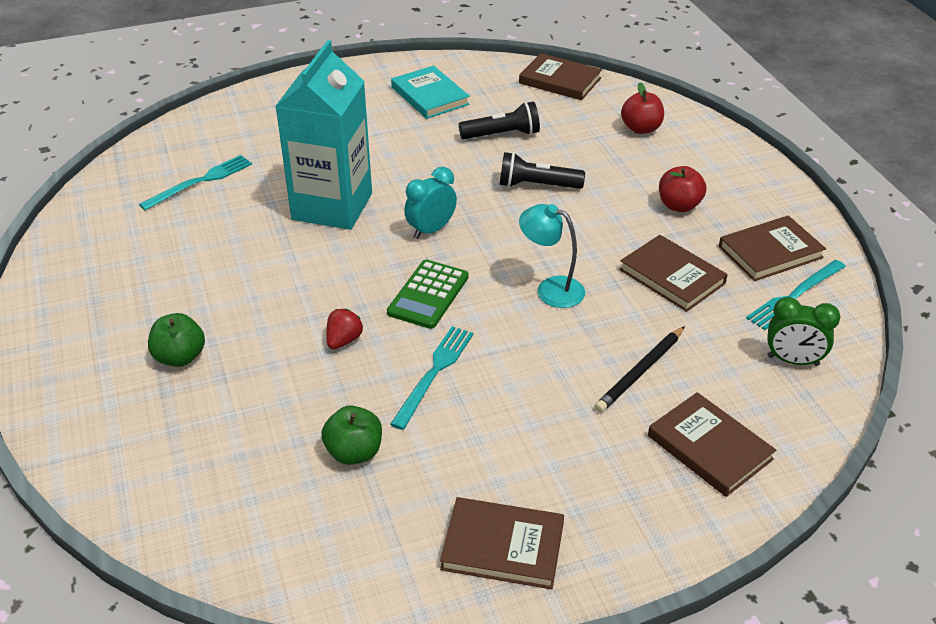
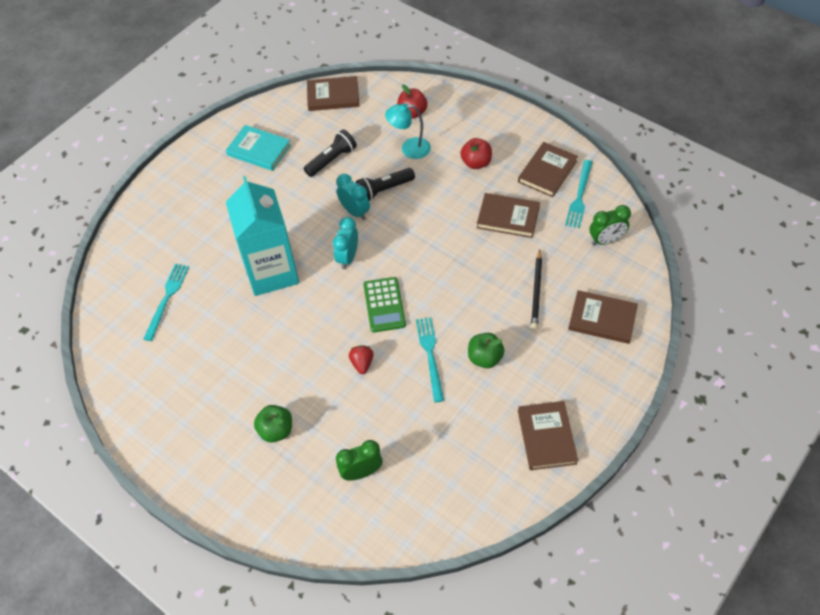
camera: 30 degrees left, 15 degrees up
(229, 453) = (361, 472): none -> green clock
(354, 452) = (428, 430): green apple -> green apple (485, 358)
(482, 191) = (355, 212): none -> turquoise clock
(503, 546) = (546, 437): brown book -> brown book turned 75 degrees counterclockwise
(551, 289) = (449, 262): turquoise lamp -> turquoise lamp (409, 149)

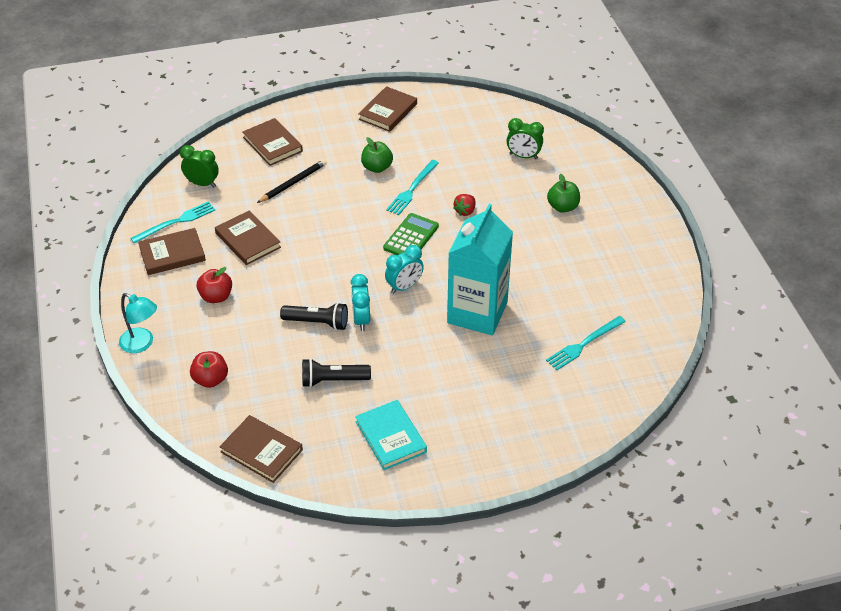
camera: 145 degrees left, 10 degrees down
(409, 149) = (254, 345): turquoise lamp -> turquoise lamp (142, 344)

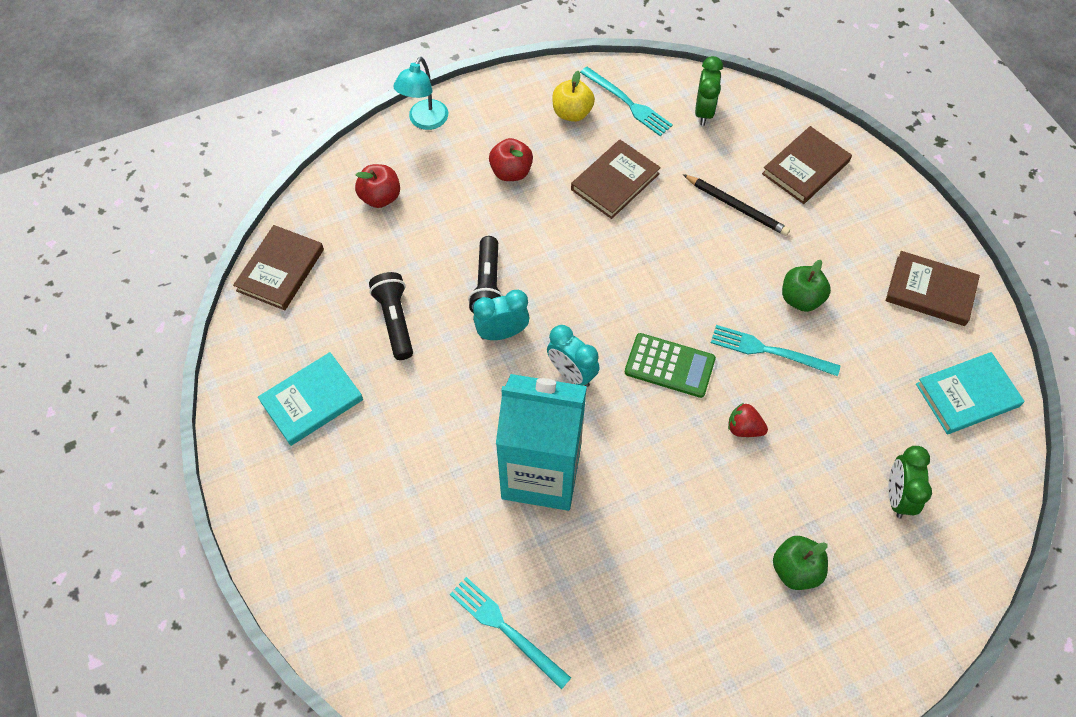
camera: 80 degrees right, 15 degrees up
(172, 254) = (572, 113): brown book -> yellow apple
(464, 114) = (967, 395): none -> turquoise book

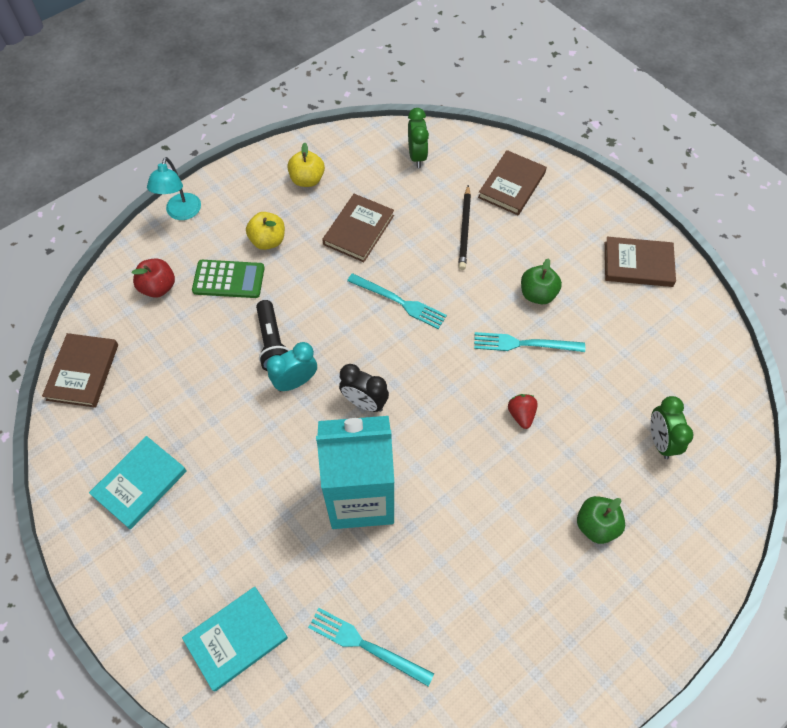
camera: 15 degrees left, 0 degrees up
(395, 321) = (198, 393): black flashlight -> none
(511, 172) = (268, 241): red apple -> yellow apple
(571, 373) = (364, 402): turquoise clock -> black clock
(628, 103) = (352, 162): turquoise fork -> turquoise fork (399, 302)
(669, 366) = (445, 376): green calculator -> green calculator (228, 279)
(736, 207) = (464, 229): black pencil -> black pencil turned 75 degrees clockwise
(744, 428) = (521, 414): red strawberry -> red strawberry turned 75 degrees clockwise
(967, 395) = (690, 343): turquoise book -> turquoise book (236, 639)

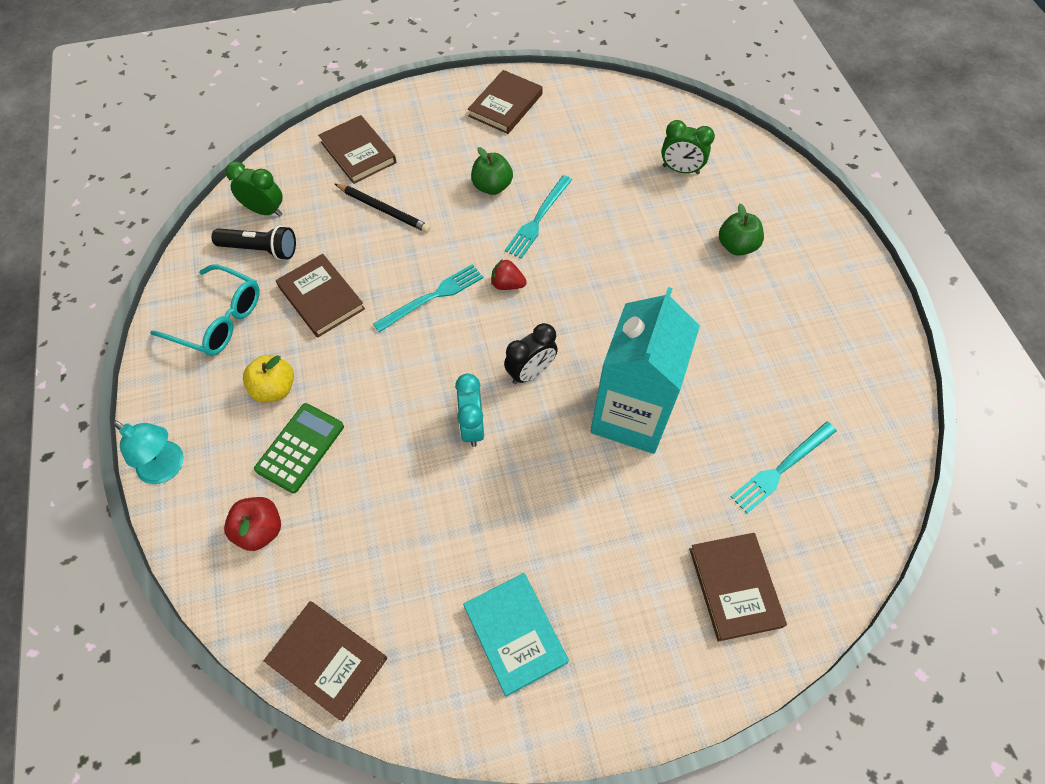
camera: 65 degrees left, 0 degrees up
(236, 639) = (735, 587): turquoise book -> brown book
(273, 343) = (412, 432): black flashlight -> black flashlight (260, 249)
(307, 180) = (219, 320): yellow apple -> turquoise glasses
(521, 414) = (608, 252): red strawberry -> red strawberry (507, 284)

